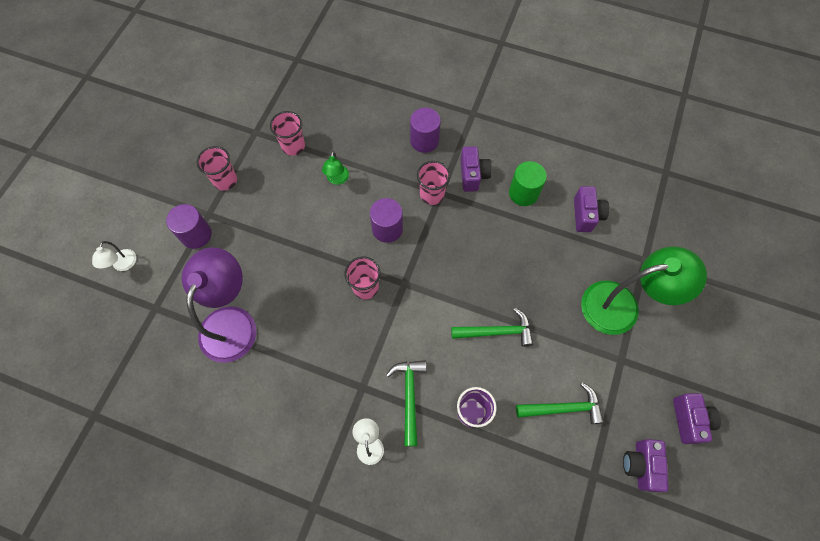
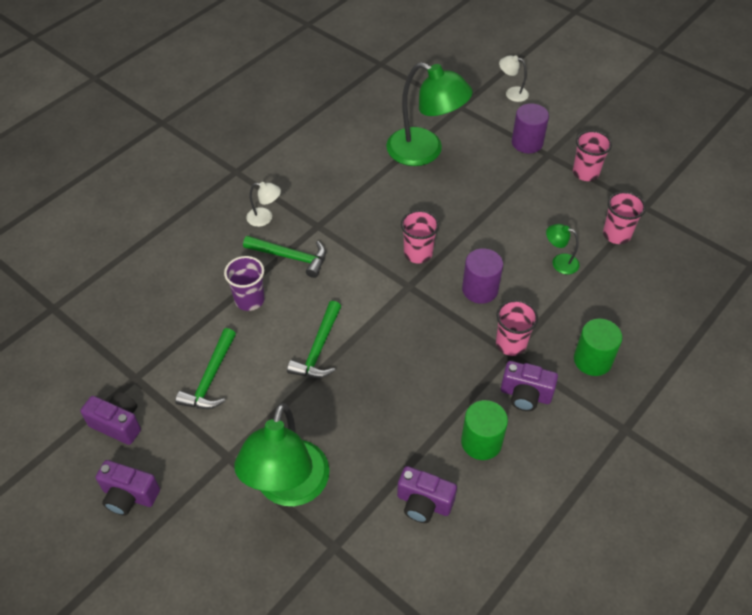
camera: 110 degrees right, 15 degrees down
(232, 321) = (425, 152): purple lamp -> green lamp
(424, 141) = (592, 360): purple cylinder -> green cylinder

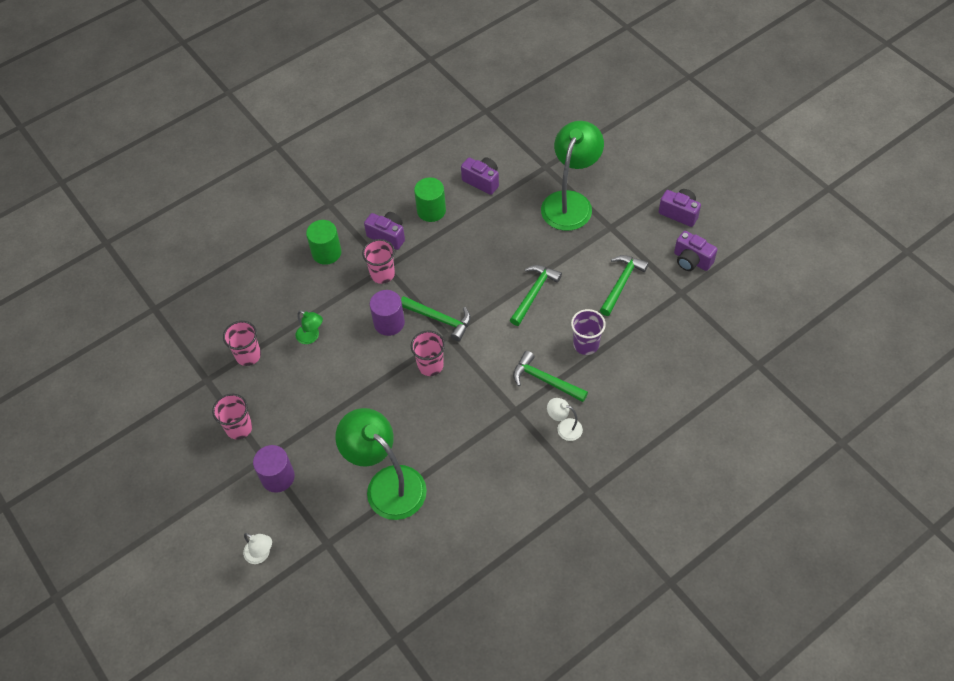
camera: 165 degrees left, 5 degrees up
(423, 302) = (439, 319): none -> green hammer

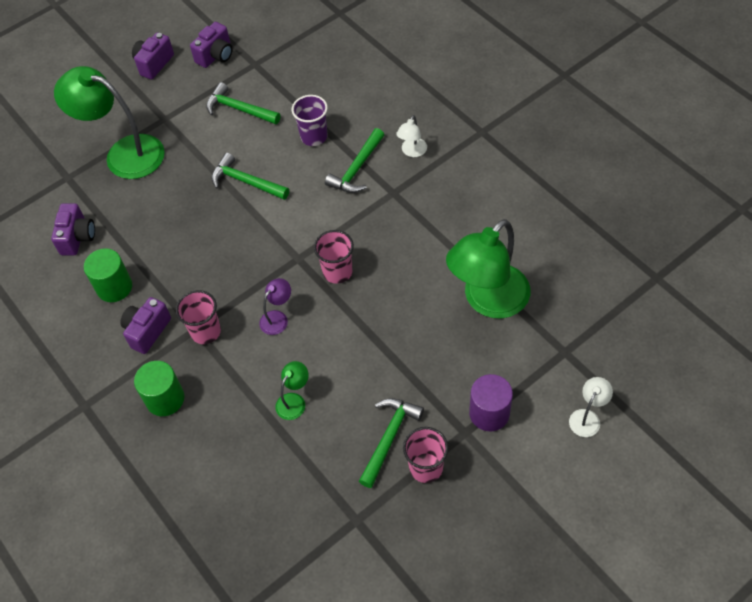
camera: 90 degrees left, 0 degrees up
(248, 355) = (320, 473): pink cup -> none
(389, 323) = (277, 318): purple cylinder -> purple lamp
(439, 319) = (275, 267): green hammer -> green hammer (389, 438)
(482, 181) = (77, 237): purple camera -> purple camera turned 150 degrees clockwise

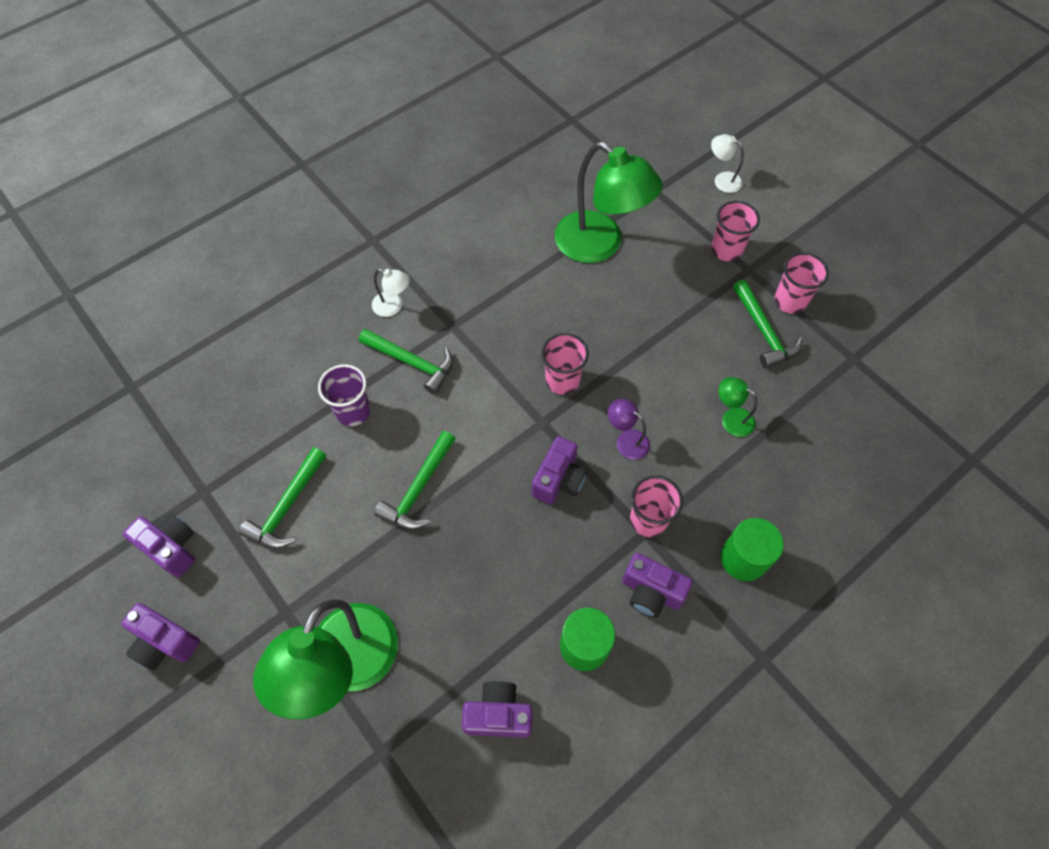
camera: 95 degrees left, 5 degrees up
(245, 270) = (559, 480): none -> purple camera
(389, 438) = (763, 331): green hammer -> green hammer turned 135 degrees counterclockwise
(489, 413) = (726, 250): purple cylinder -> pink cup

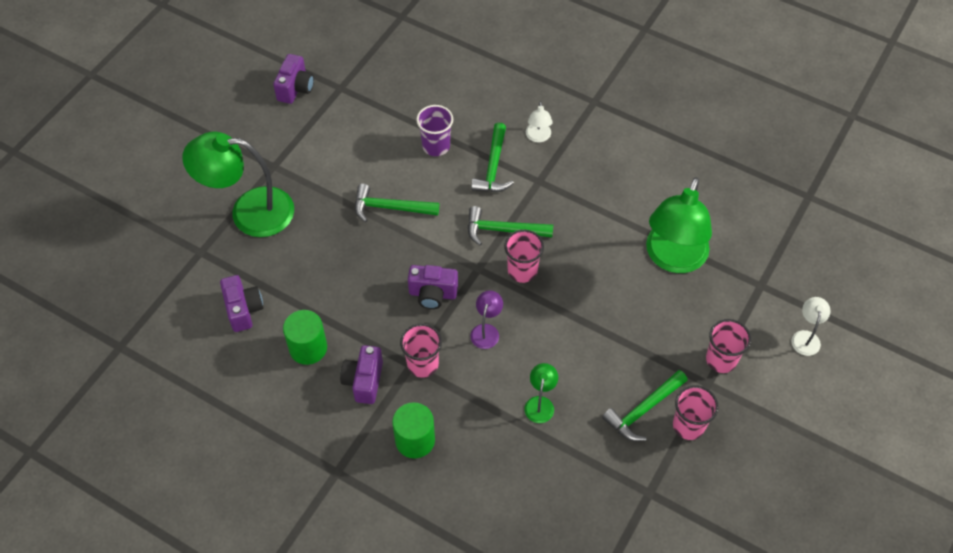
camera: 70 degrees right, 5 degrees down
(165, 642) = (234, 112): purple camera -> none
(287, 506) = (347, 137): green hammer -> green hammer (503, 230)

